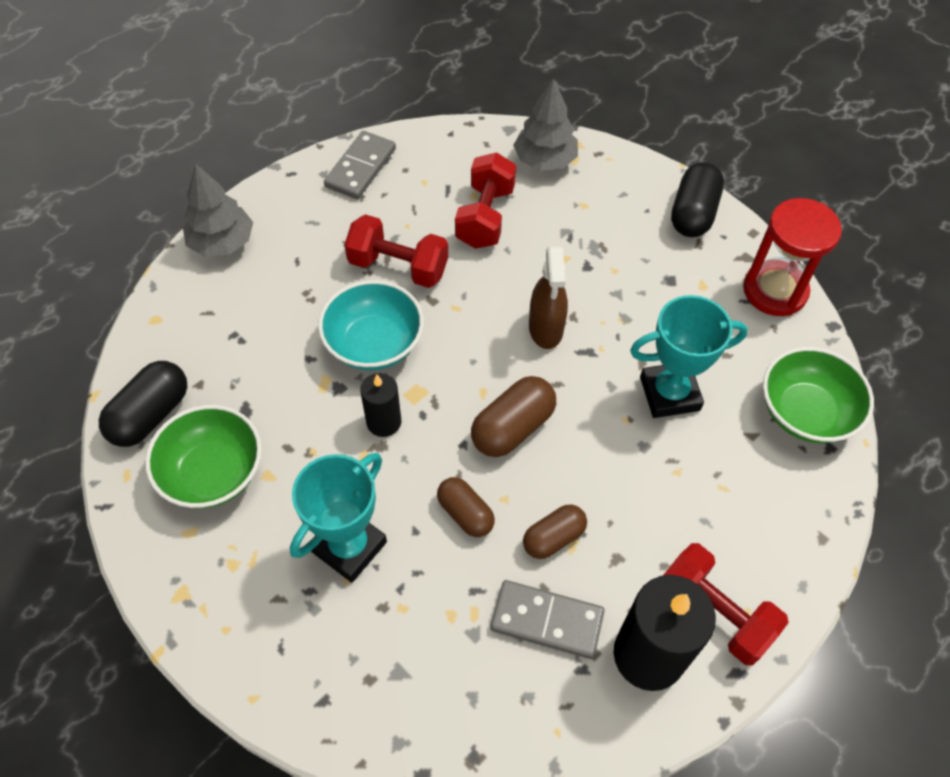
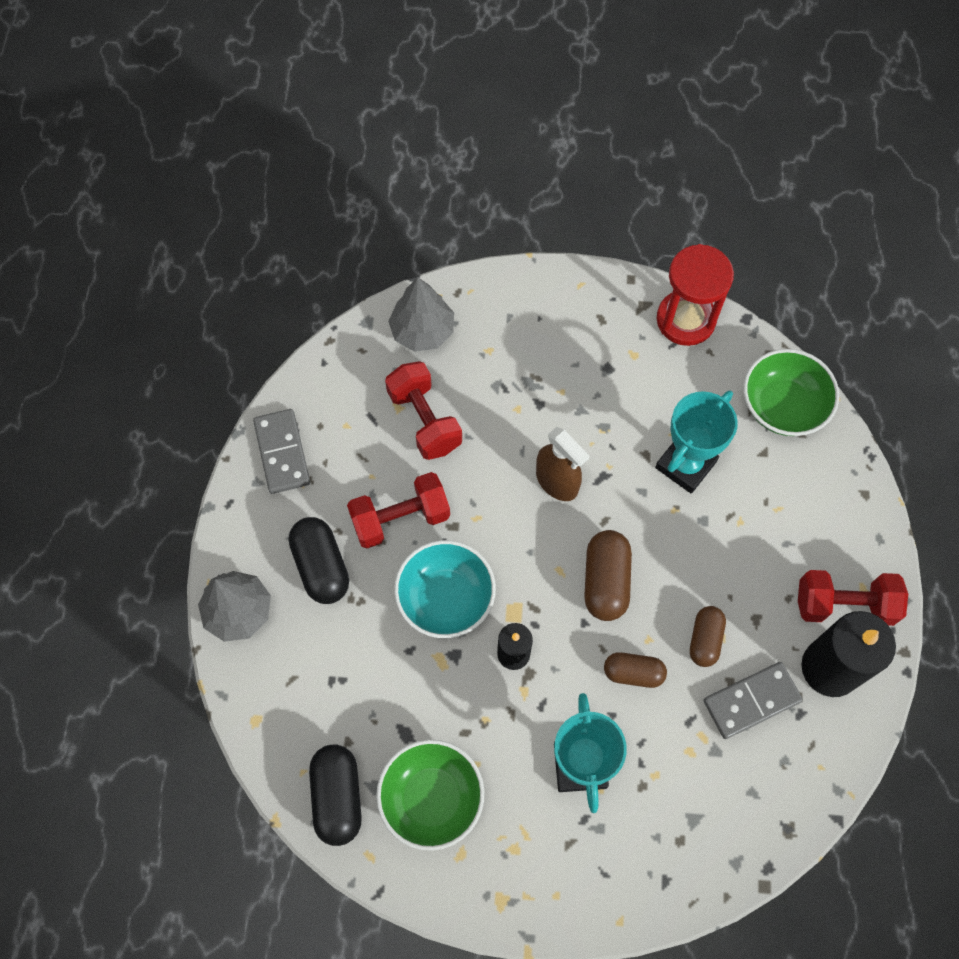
camera: 40 degrees left, 10 degrees up
(693, 213) = (575, 295): black capsule -> black capsule (321, 566)

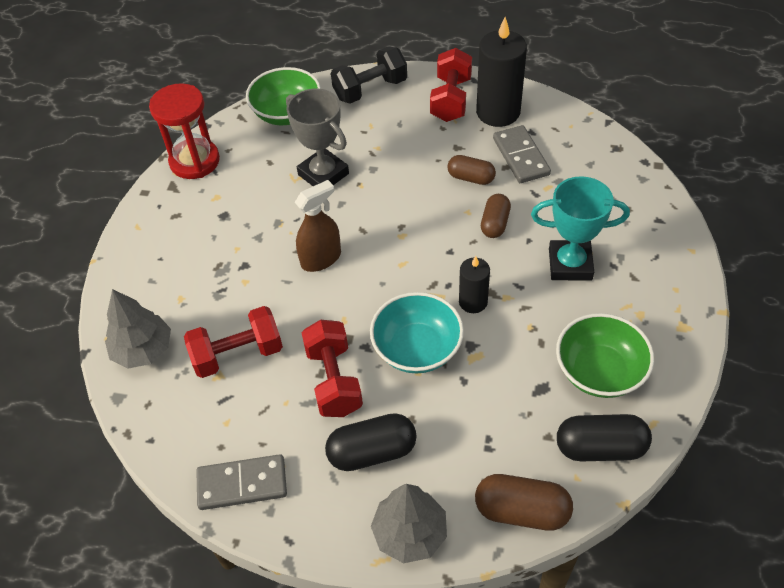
camera: 80 degrees left, 15 degrees down
(606, 581) = (415, 234): brown capsule -> brown capsule (521, 510)
(685, 464) = (323, 174): turquoise trophy -> grey trophy
(845, 500) = (370, 89): none -> black dumbbell

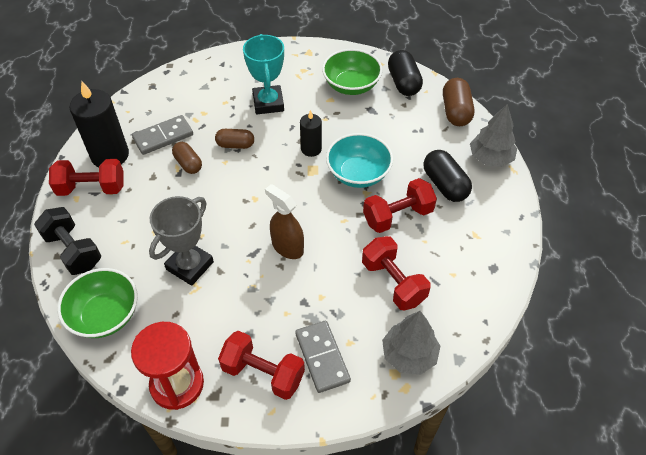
camera: 105 degrees left, 0 degrees up
(178, 223) = (263, 373): none -> red dumbbell
(242, 484) = (495, 251): grey domino -> grey domino (322, 357)
(471, 178) = (188, 164): brown capsule -> brown capsule turned 45 degrees counterclockwise

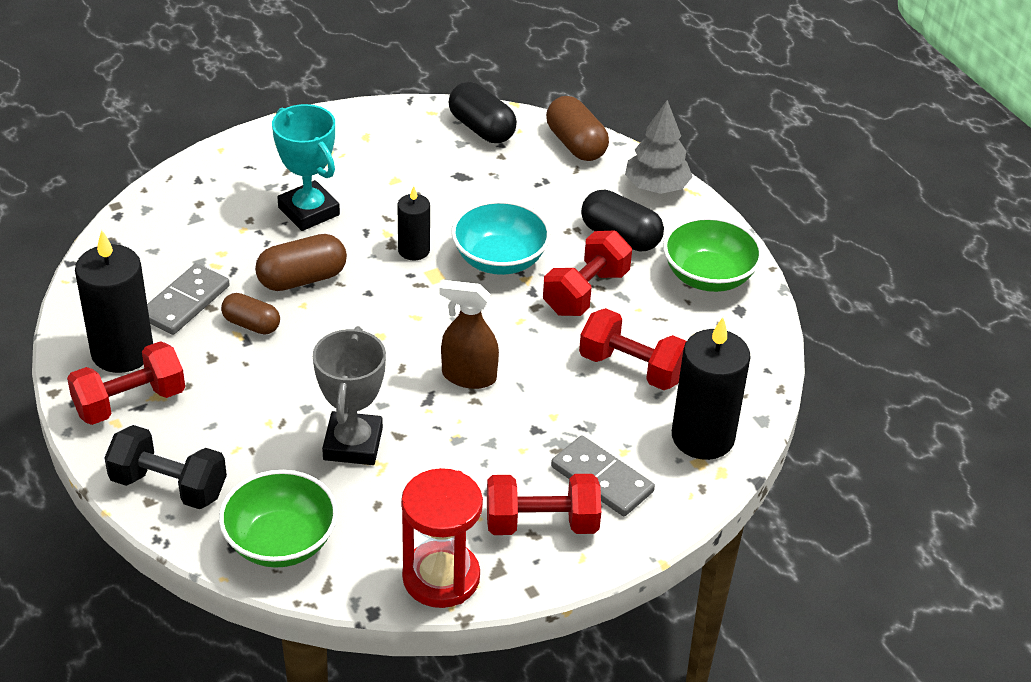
camera: 30 degrees left, 10 degrees down
(235, 145) = (302, 279): brown capsule -> brown capsule, size x1.50
(351, 85) = (411, 153): green bowl -> green bowl (708, 276)
(409, 355) = (703, 437): grey tree -> black candle

